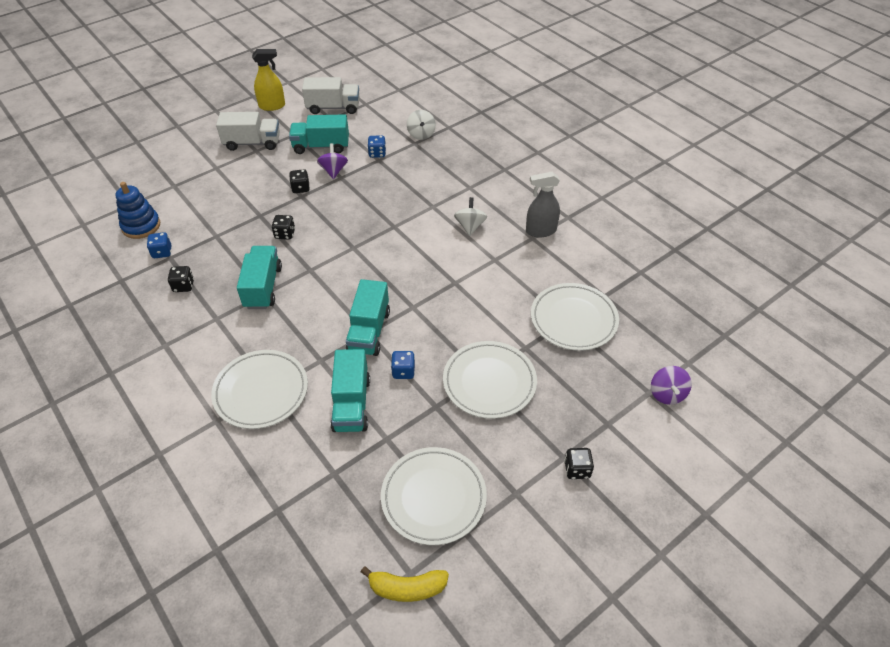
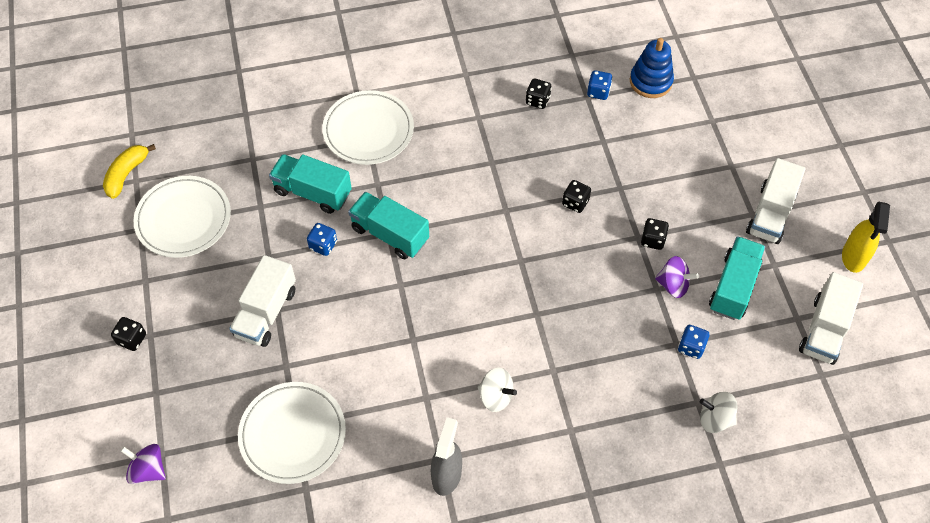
camera: 115 degrees right, 10 degrees up
(263, 287) = (501, 163): turquoise truck -> none
(489, 382) = (266, 312): white plate -> white truck

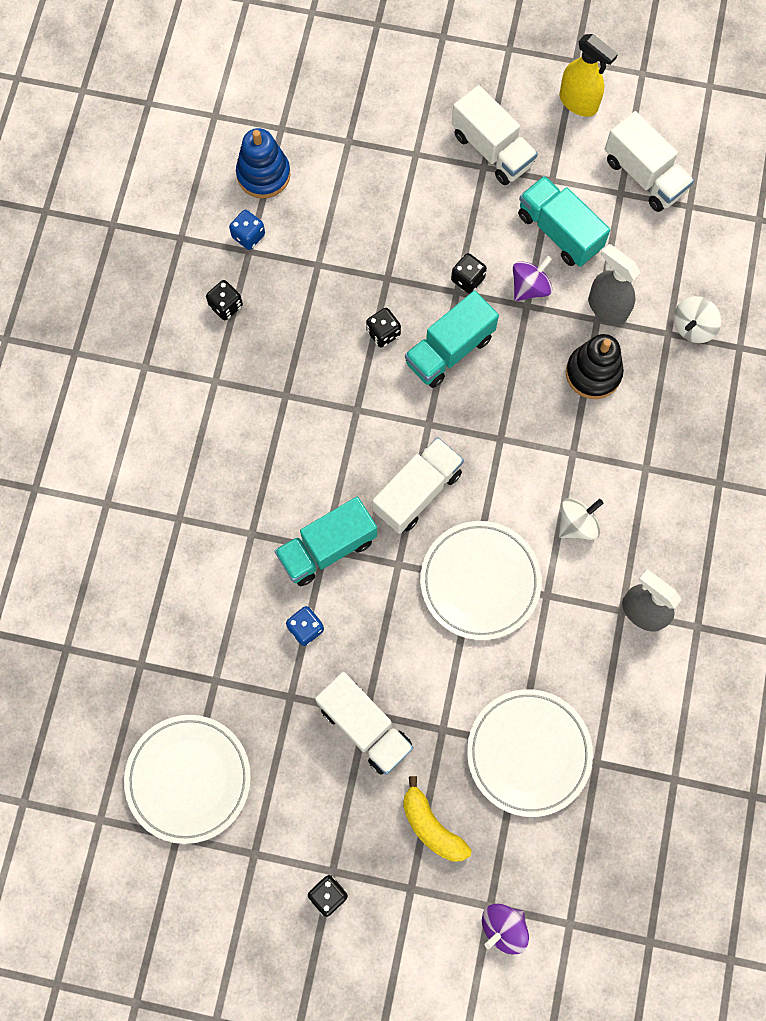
camera: 65 degrees left, 15 degrees up
(127, 174) = (85, 828): yellow banana -> yellow banana (431, 826)
(312, 192) = (226, 612): turquoise truck -> turquoise truck (449, 350)
(368, 130) = (169, 512): white plate -> white plate (480, 581)
(463, 274) = (417, 492): none -> white truck
(629, 358) = (593, 373): none -> black stacking toy
(691, 347) = (607, 308): blue dice -> grey spray bottle

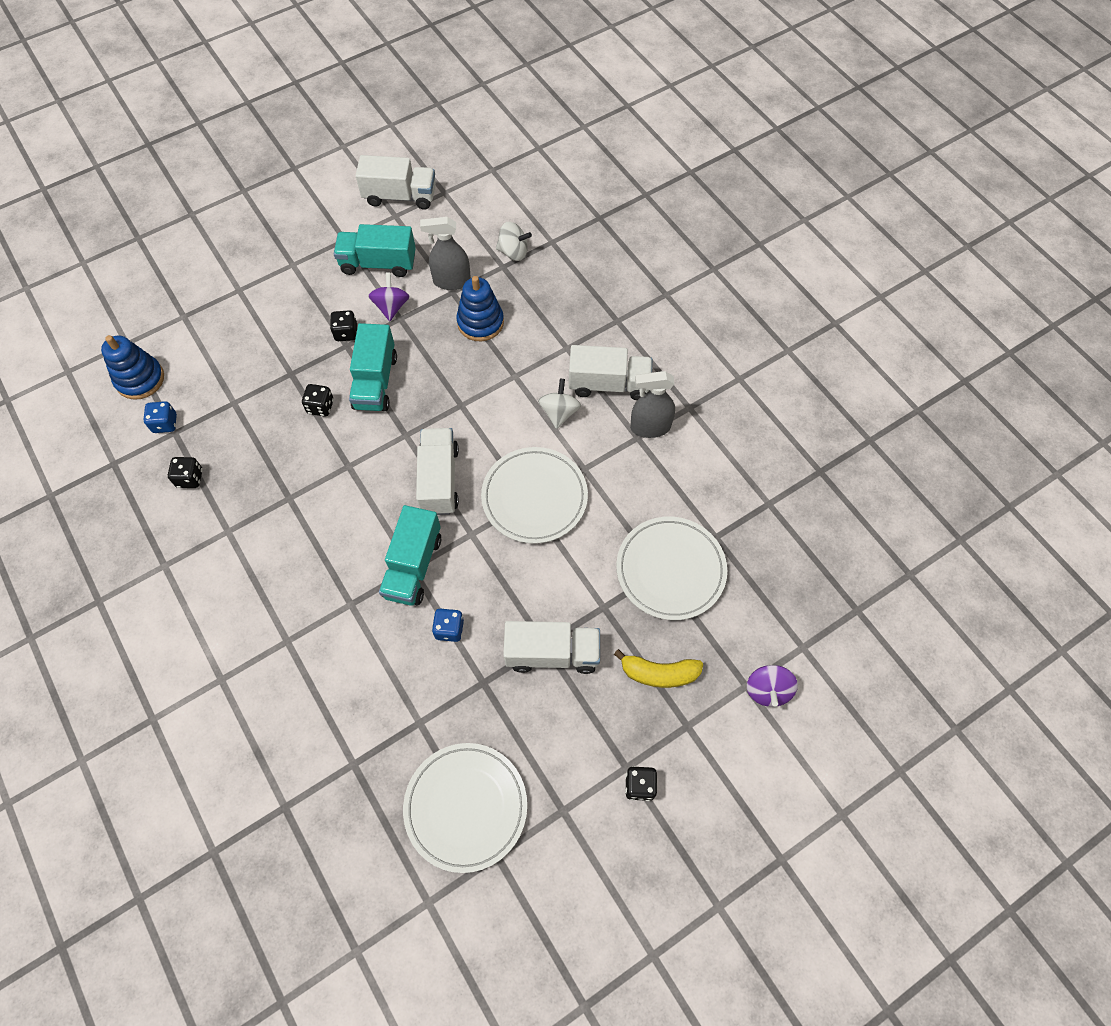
camera: 45 degrees left, 10 degrees down
(492, 150) = (288, 251): white truck -> white truck (609, 384)
(578, 102) = (318, 187): yellow spray bottle -> none
(593, 373) = (480, 322): black stacking toy -> blue stacking toy
(692, 327) = (513, 252): white spinning top -> white spinning top turned 75 degrees counterclockwise

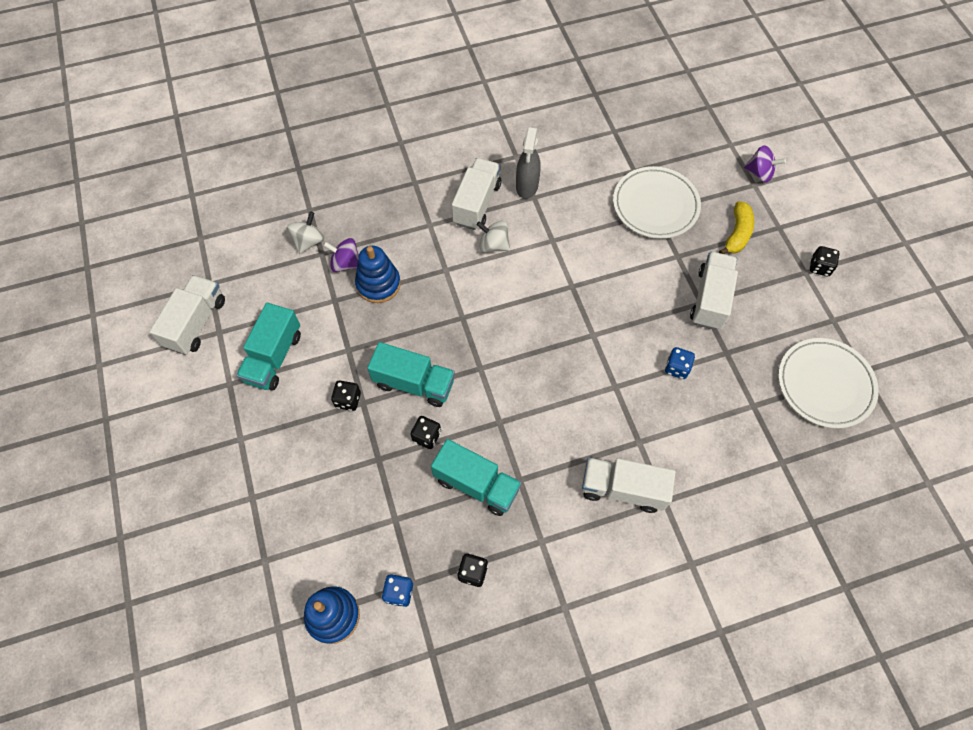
camera: 75 degrees left, 0 degrees up
(391, 307) = (332, 355): purple spinning top -> purple spinning top (346, 263)
(413, 566) = (613, 385): turquoise truck -> turquoise truck (476, 484)
(439, 480) = (535, 349): white truck -> white truck (622, 489)
(451, 281) = (322, 298): grey spray bottle -> none
(534, 497) = (570, 281): white plate -> none

